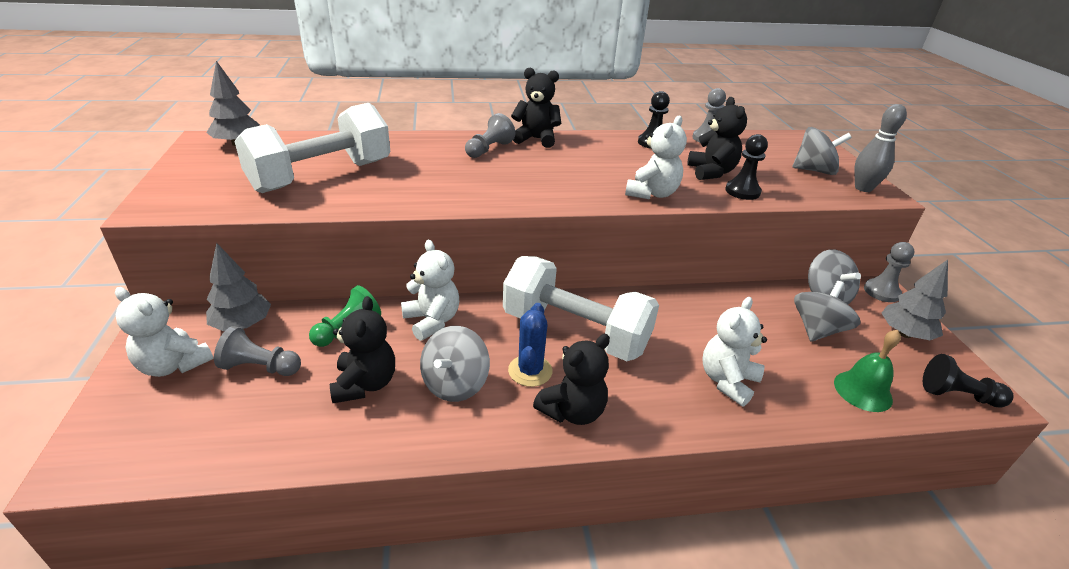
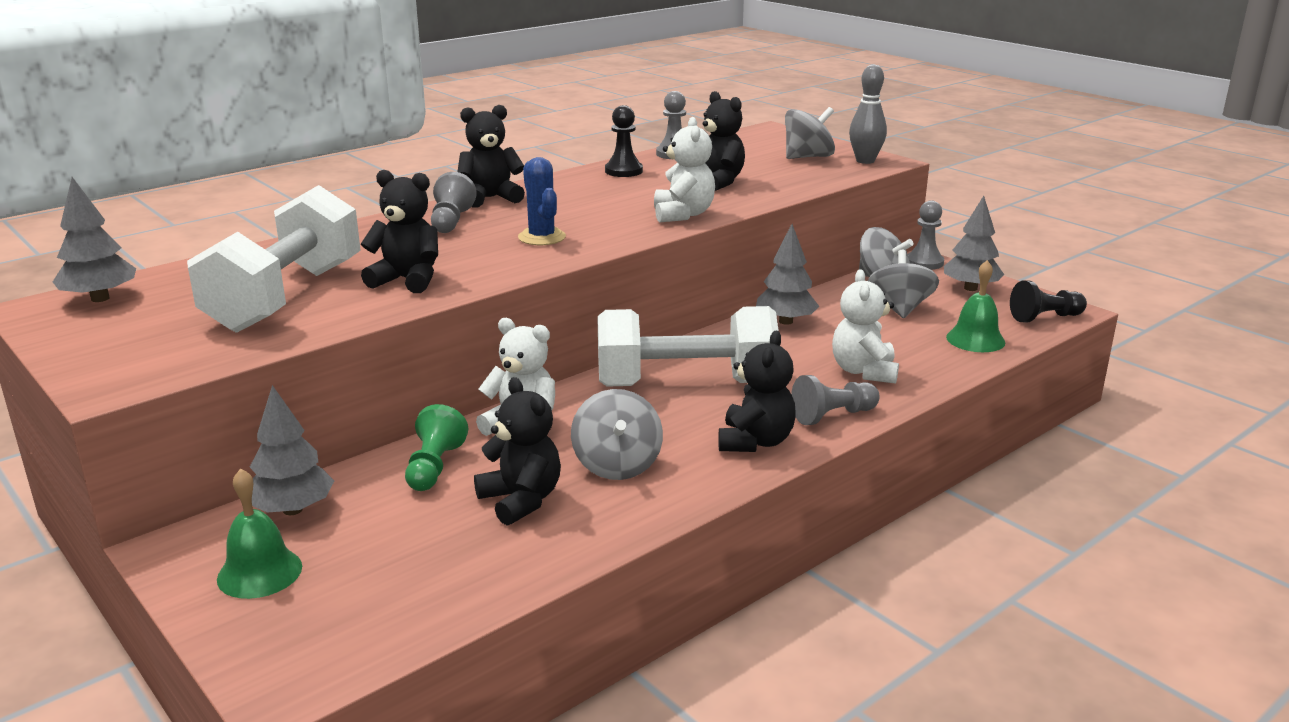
camera: 30 degrees left, 10 degrees down
(174, 365) = (259, 572): white teddy bear -> green bell
(260, 367) = (377, 533): grey pawn -> grey pawn (833, 415)
(403, 187) = (407, 280): none -> black teddy bear
(530, 371) = (679, 428): blue cactus -> blue cactus (542, 237)
(706, 305) = (785, 321): none -> grey tree
(742, 191) = (765, 190): black pawn -> none

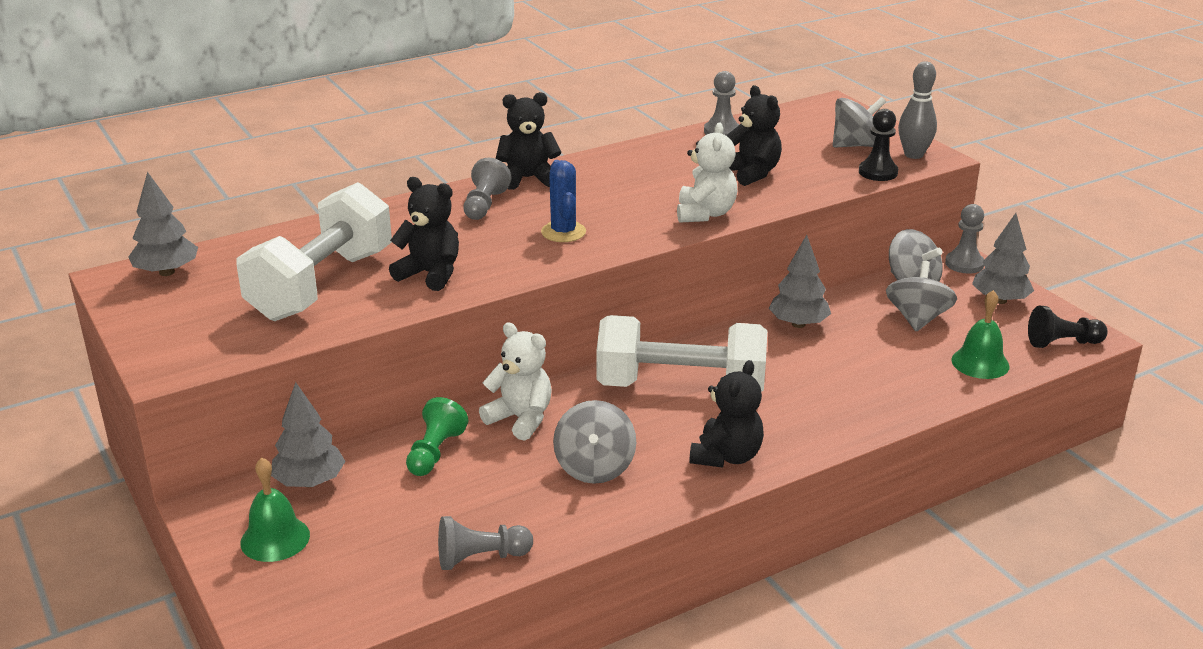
camera: 10 degrees right, 5 degrees up
(521, 500) = (502, 494): black teddy bear -> none
(623, 171) = (665, 151): black pawn -> black pawn (878, 172)
(833, 415) = (808, 436): grey pawn -> grey pawn (480, 558)
(864, 371) = (855, 389): white teddy bear -> none

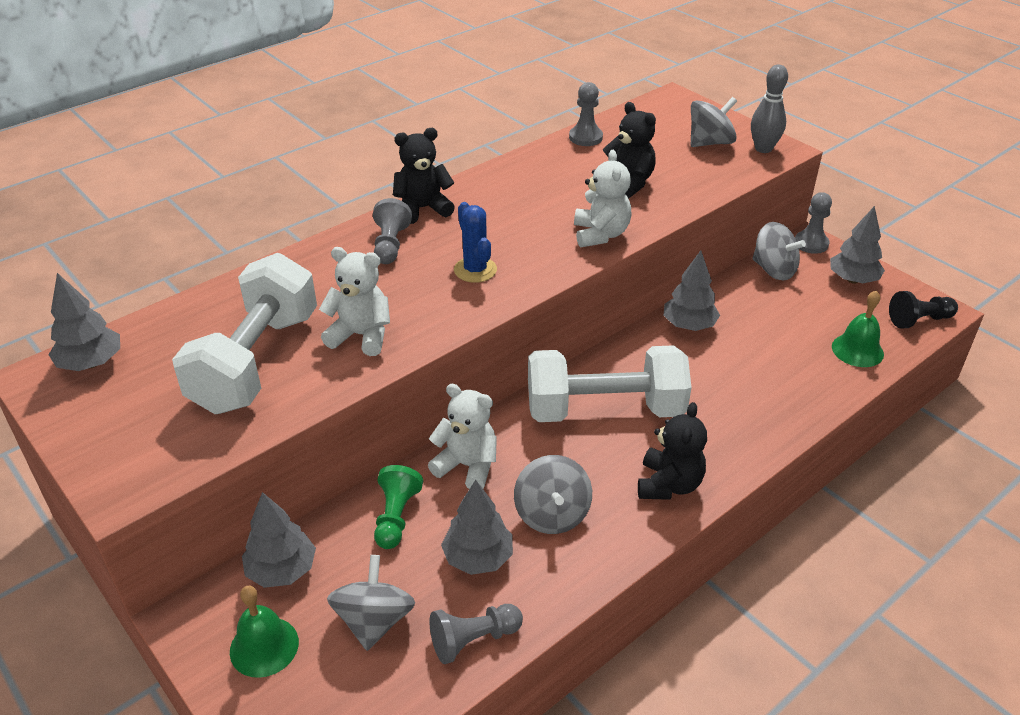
camera: 10 degrees left, 10 degrees up
(430, 274) = (361, 335): black teddy bear -> white teddy bear
(507, 494) = (478, 558): none -> grey tree
(878, 172) = (739, 171): black pawn -> none
(917, 319) = (790, 308): grey spinning top -> grey spinning top (374, 621)

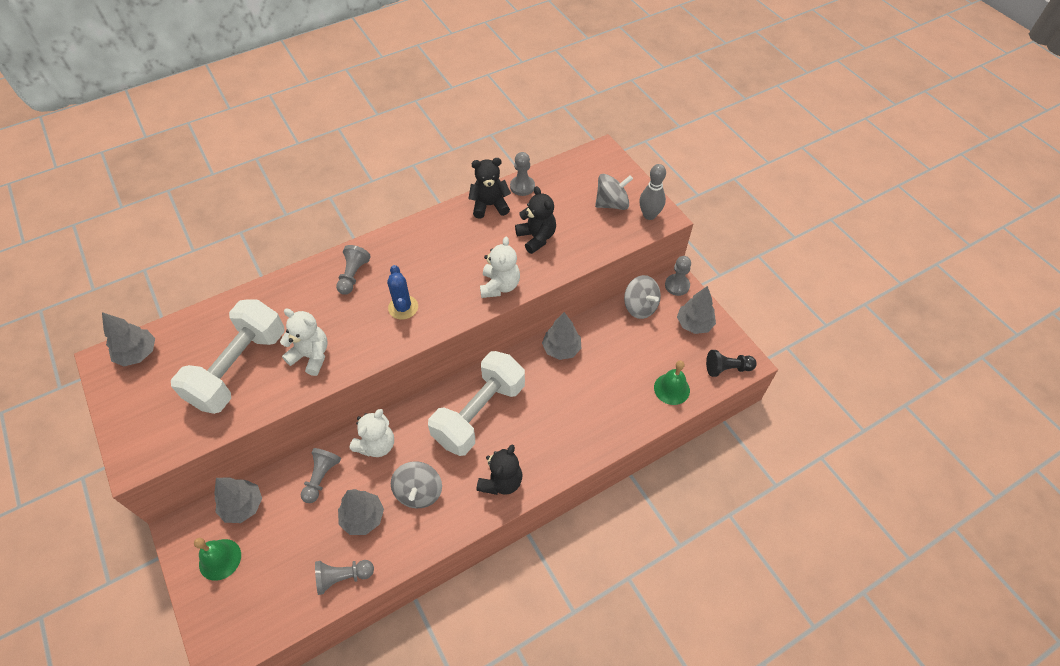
camera: 10 degrees right, 15 degrees up
(374, 621) = (288, 553): grey spinning top -> none
(396, 517) = (321, 478): green pawn -> grey pawn
(423, 209) = (385, 243): black teddy bear -> black teddy bear (489, 205)
(467, 466) = (377, 445): white teddy bear -> white teddy bear turned 90 degrees clockwise
(605, 410) = (479, 413): white dumbbell -> white dumbbell turned 60 degrees counterclockwise

